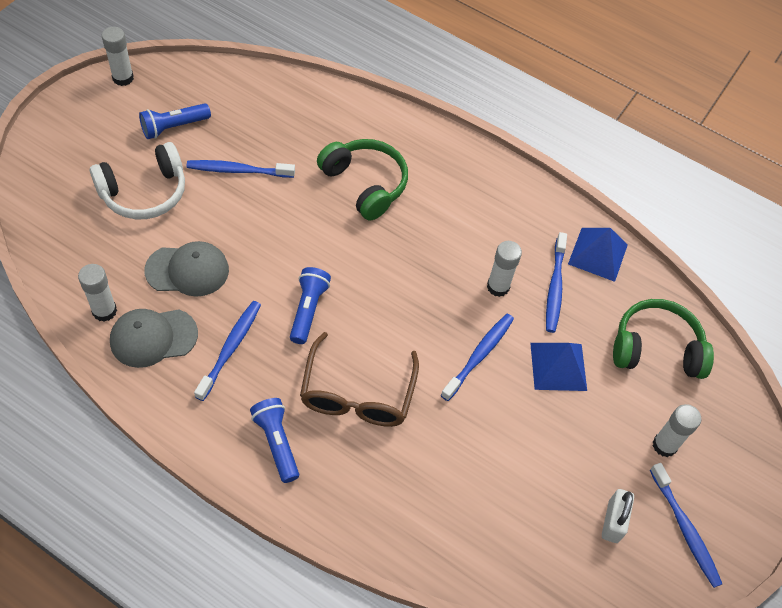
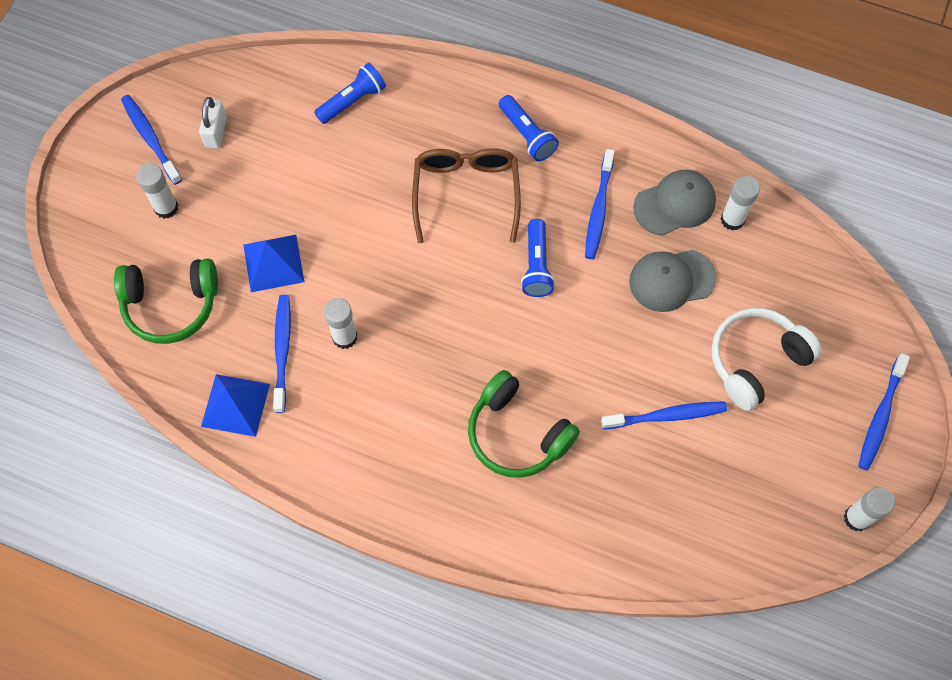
camera: 175 degrees right, 10 degrees up
(173, 127) = (763, 458): blue flashlight -> blue flashlight (352, 100)
(479, 355) = (355, 256): blue toothbrush -> blue toothbrush (880, 416)

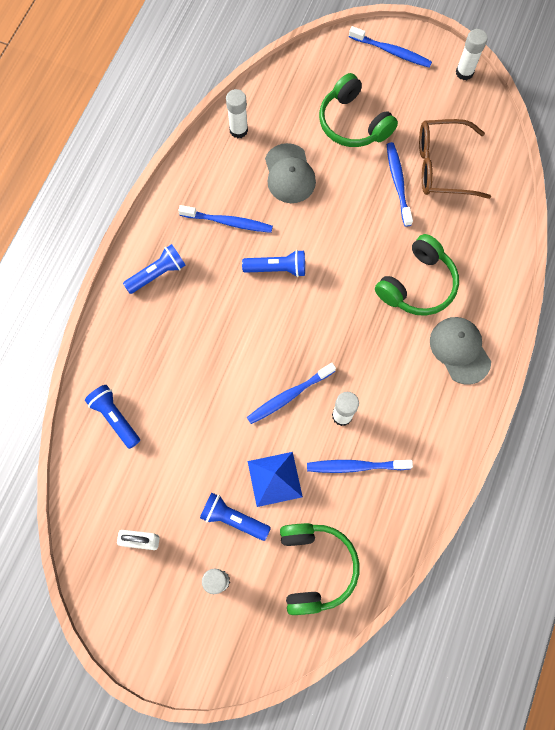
camera: 90 degrees left, 5 degrees up
(150, 138) = (145, 603): blue toothbrush -> blue toothbrush (289, 396)
(232, 220) = (233, 518): none -> blue flashlight
(235, 405) = (405, 502): blue pyramid -> none
(466, 193) = (210, 321): brown glasses -> brown glasses (442, 166)
(675, 204) = (224, 168): grey cap -> grey cap (460, 350)
(756, 361) = (353, 123): white headphones -> green headphones

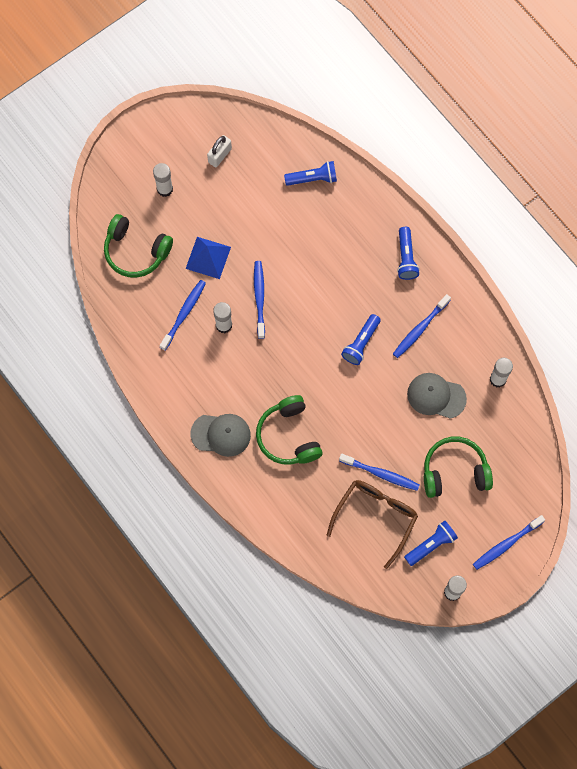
camera: 120 degrees right, 0 degrees up
(233, 518) = (198, 218): blue flashlight -> blue flashlight (431, 545)

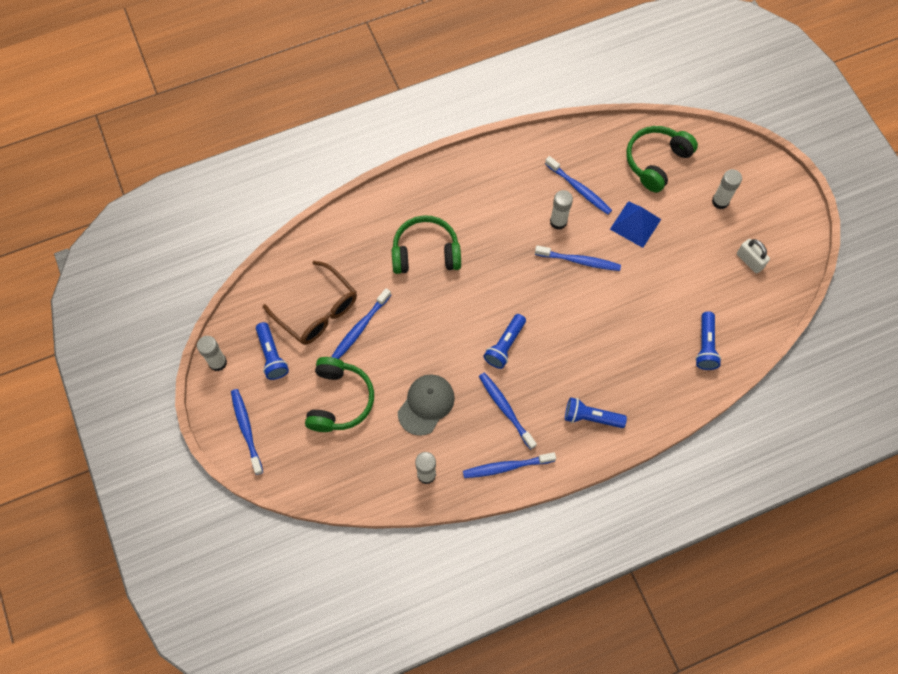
camera: 105 degrees right, 5 degrees down
(221, 434) = (445, 193): grey cap -> none
(361, 343) = (505, 345): blue flashlight -> blue flashlight turned 105 degrees counterclockwise
(470, 316) = (506, 467): none -> blue toothbrush

